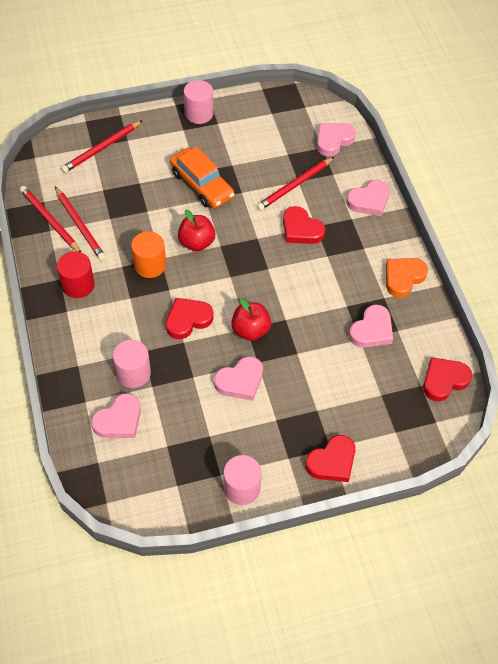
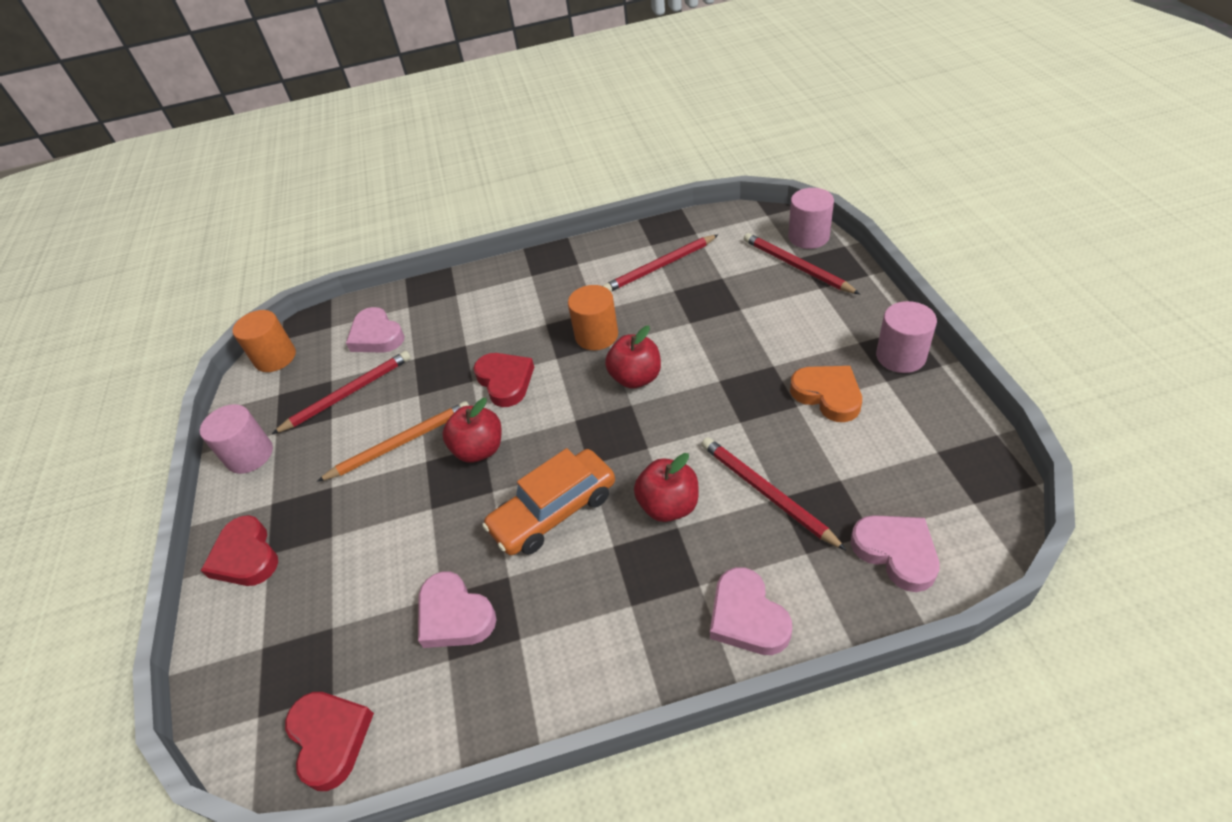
camera: 100 degrees right, 10 degrees down
(50, 221) = (665, 242): red pencil -> red pencil (348, 394)
(78, 285) = (567, 278): red cylinder -> none
(131, 500) = (275, 357): none -> orange cylinder
(133, 373) = (435, 340): pink cylinder -> pink cylinder (808, 237)
(202, 184) = (748, 373): orange car -> orange car (554, 511)
(240, 381) = (400, 443): pink heart -> orange pencil
(301, 229) = (668, 505): red heart -> red apple
(403, 278) = (561, 675): orange heart -> orange heart (827, 395)

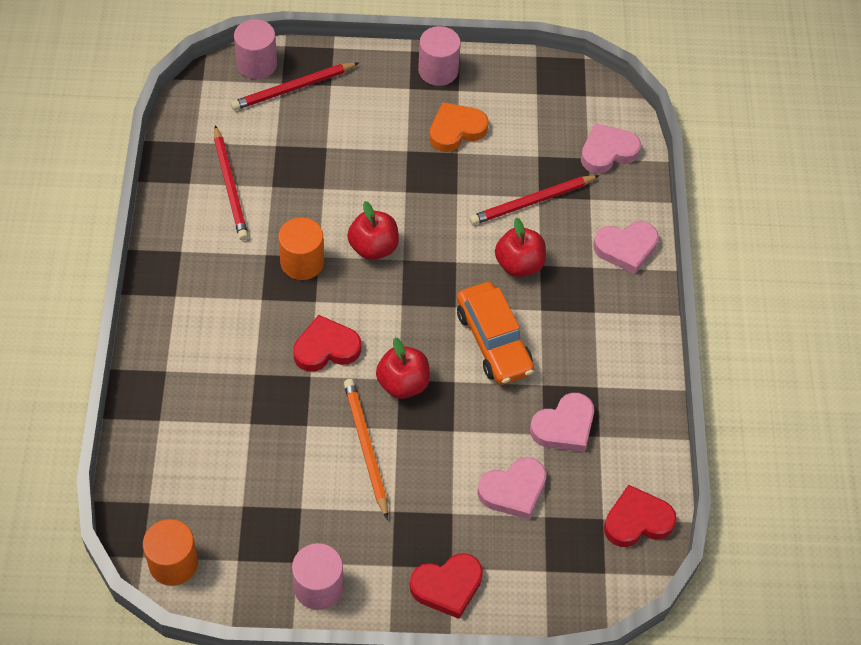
camera: 85 degrees left, 10 degrees up
(348, 394) = (273, 490): red pencil -> none
(376, 336) = (193, 455): pink heart -> pink heart (513, 490)

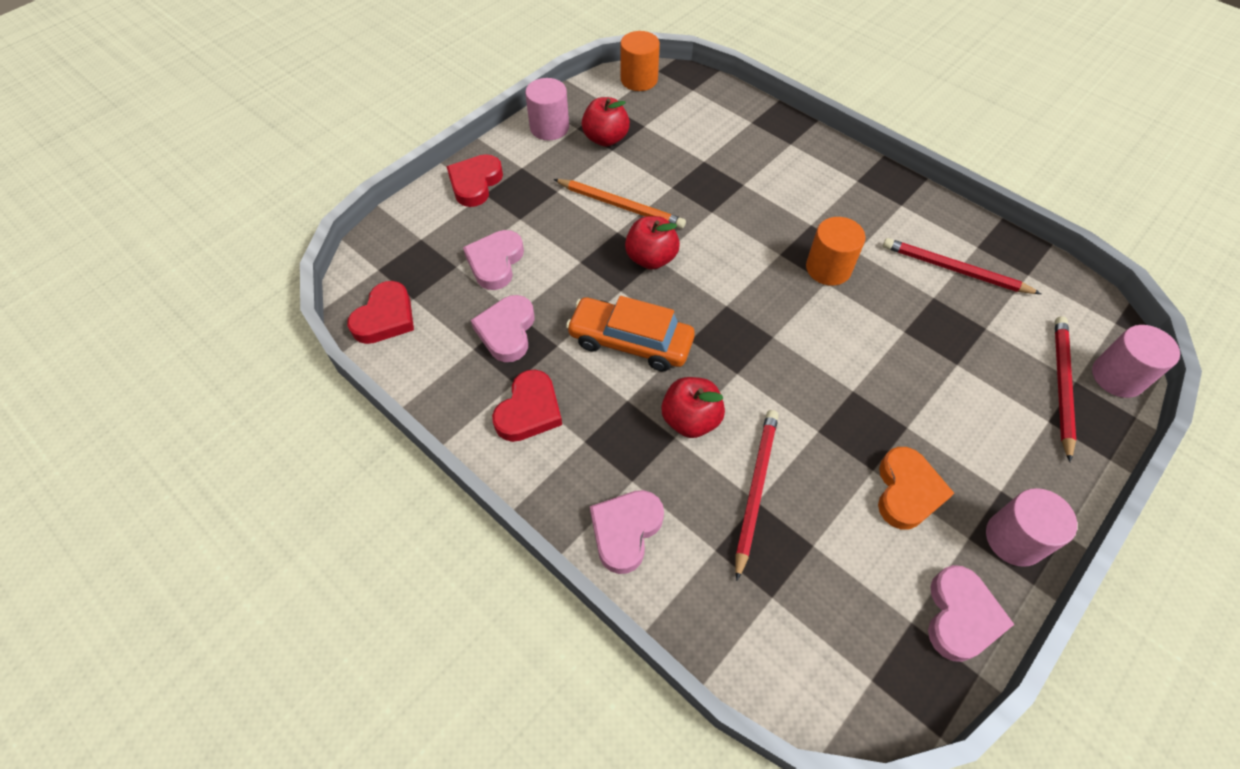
camera: 135 degrees right, 0 degrees up
(326, 348) = (728, 234): red heart -> red heart (529, 410)
(373, 247) = (804, 324): red apple -> red apple (606, 139)
(607, 152) = (765, 627): pink heart -> pink heart (960, 616)

